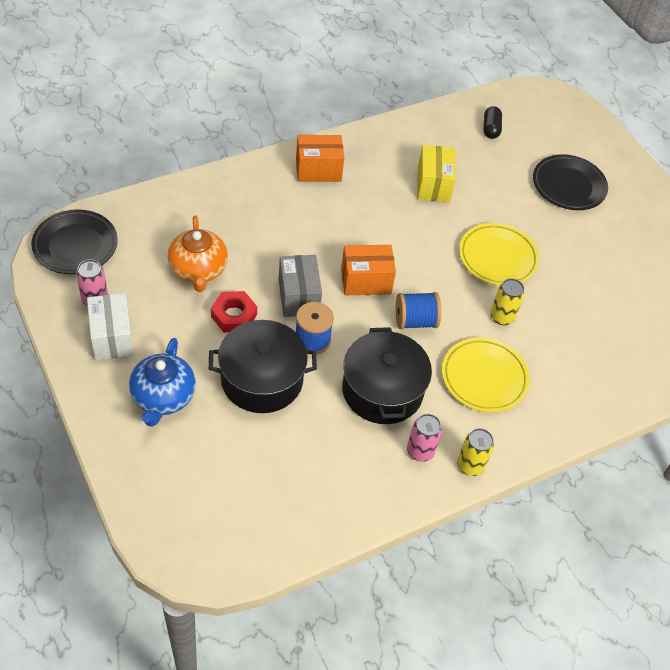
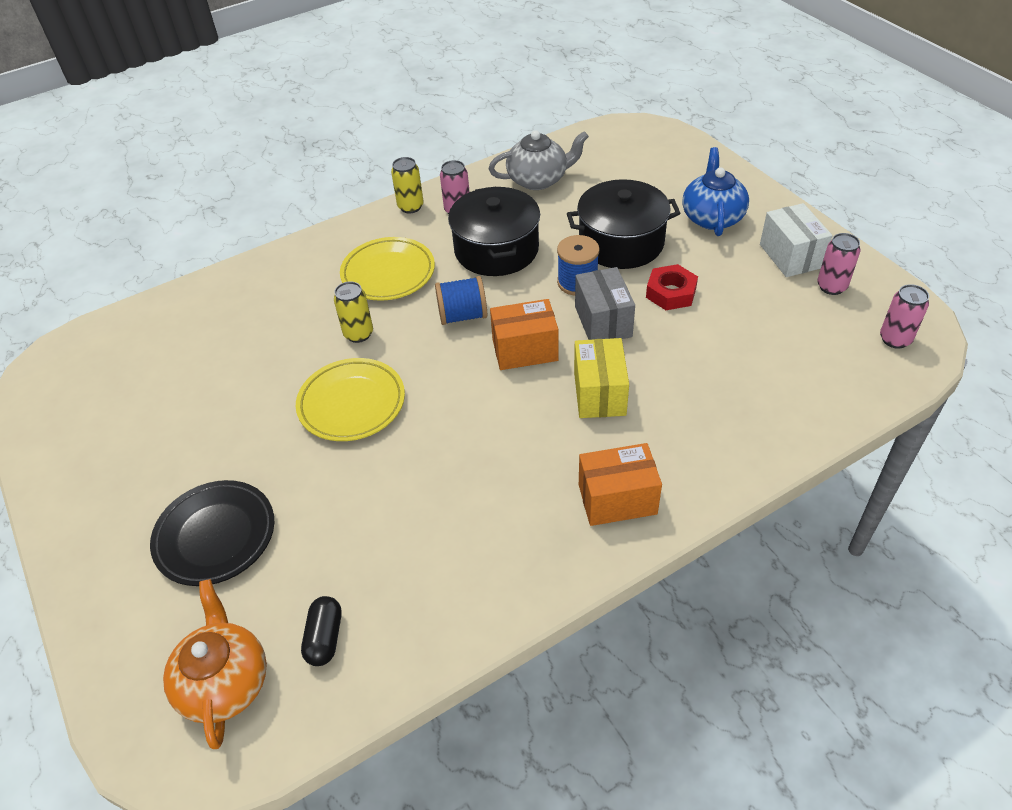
camera: 175 degrees left, 5 degrees down
(75, 245) = (895, 339): black plate -> pink can
(198, 270) = (732, 333): orange teapot -> orange teapot (225, 682)
(329, 486) = (538, 179): none -> grey teapot
(433, 185) = (435, 502): yellow box -> yellow box (599, 393)

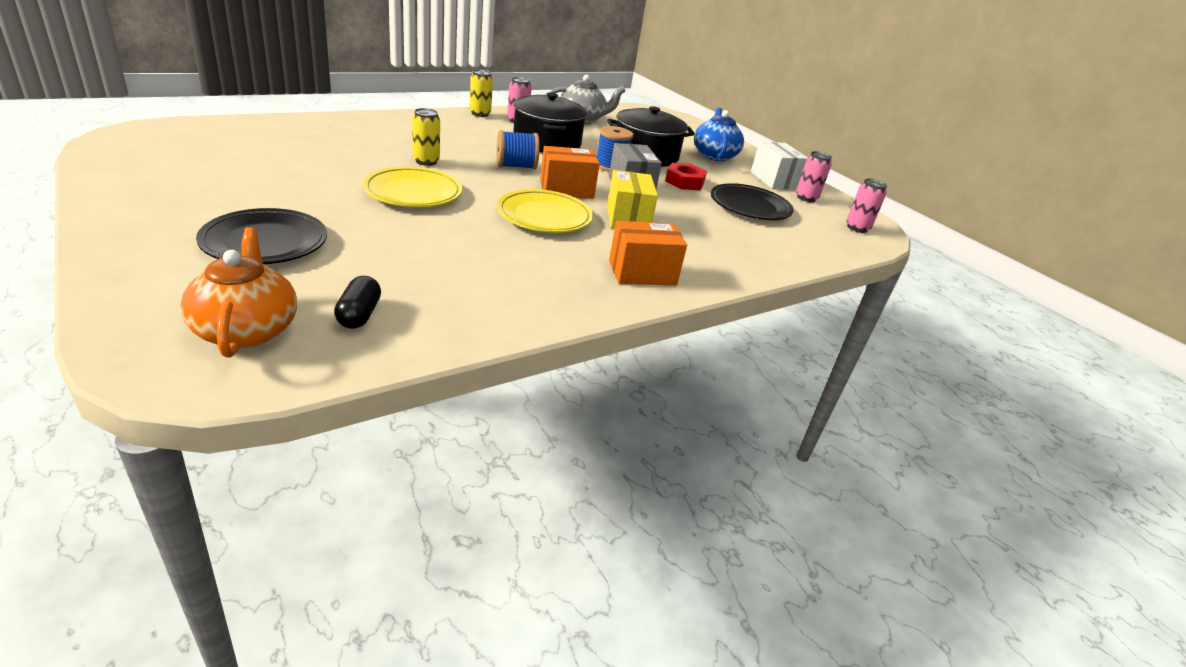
camera: 10 degrees left, 15 degrees down
(388, 273) = (456, 138): yellow plate -> yellow plate (544, 217)
(754, 328) = (749, 207): none -> black plate

